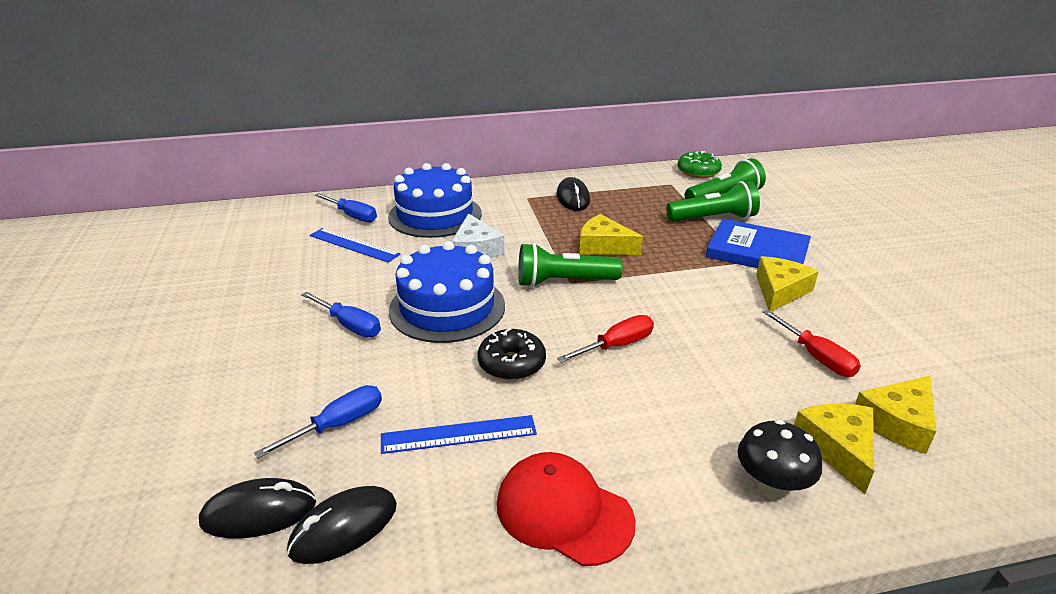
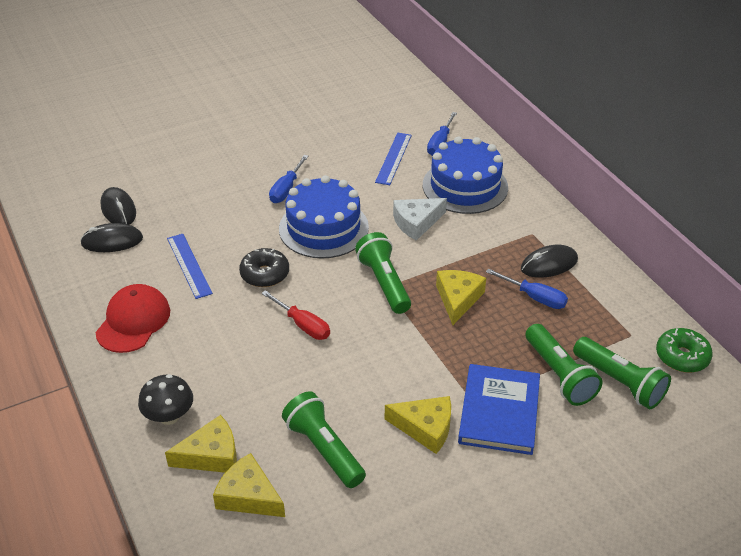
camera: 75 degrees right, 10 degrees up
(337, 425) = (187, 215): blue screwdriver -> blue screwdriver (534, 297)
(344, 528) = (112, 241): black mouse -> black mouse turned 45 degrees counterclockwise
(816, 357) = (324, 449): red screwdriver -> green flashlight

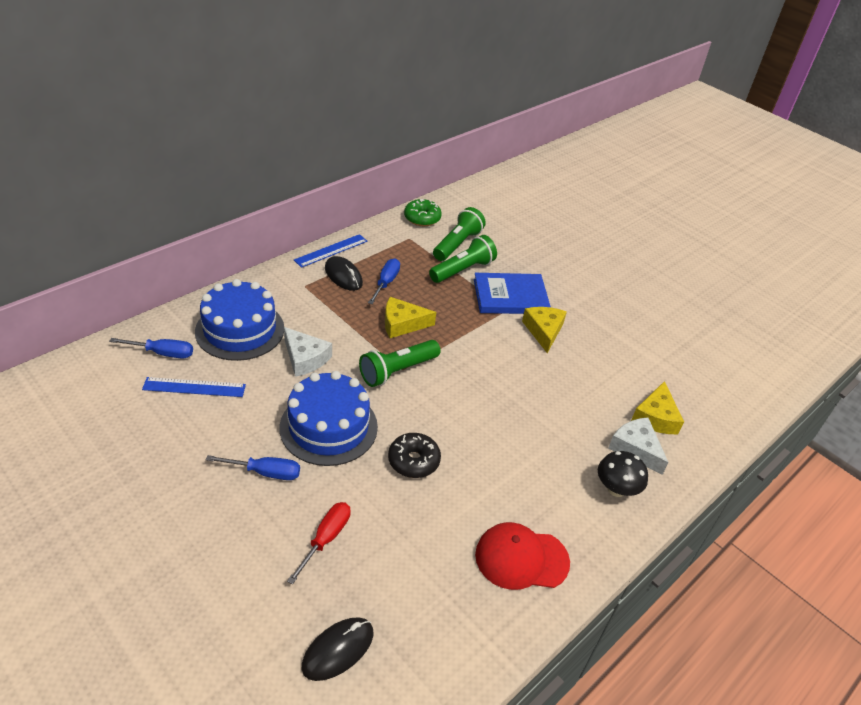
camera: 110 degrees left, 0 degrees up
(112, 241) = (402, 632): black mouse -> none
(189, 265) = (421, 533): blue ruler -> blue ruler (331, 250)
(211, 455) = (636, 449): yellow cheese -> white cheese
(302, 325) = (471, 418): red screwdriver -> red screwdriver (325, 539)
(324, 449) = (592, 382): green flashlight -> none

